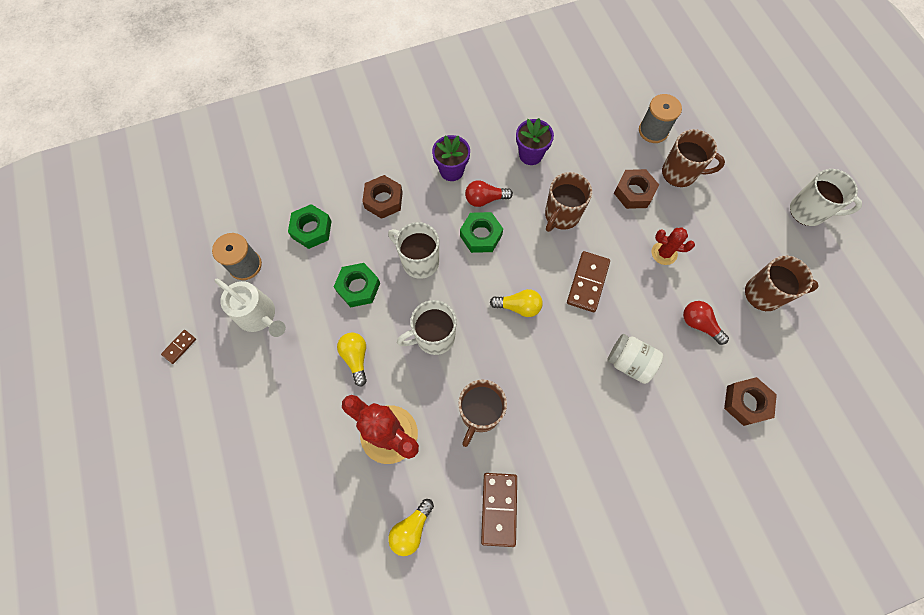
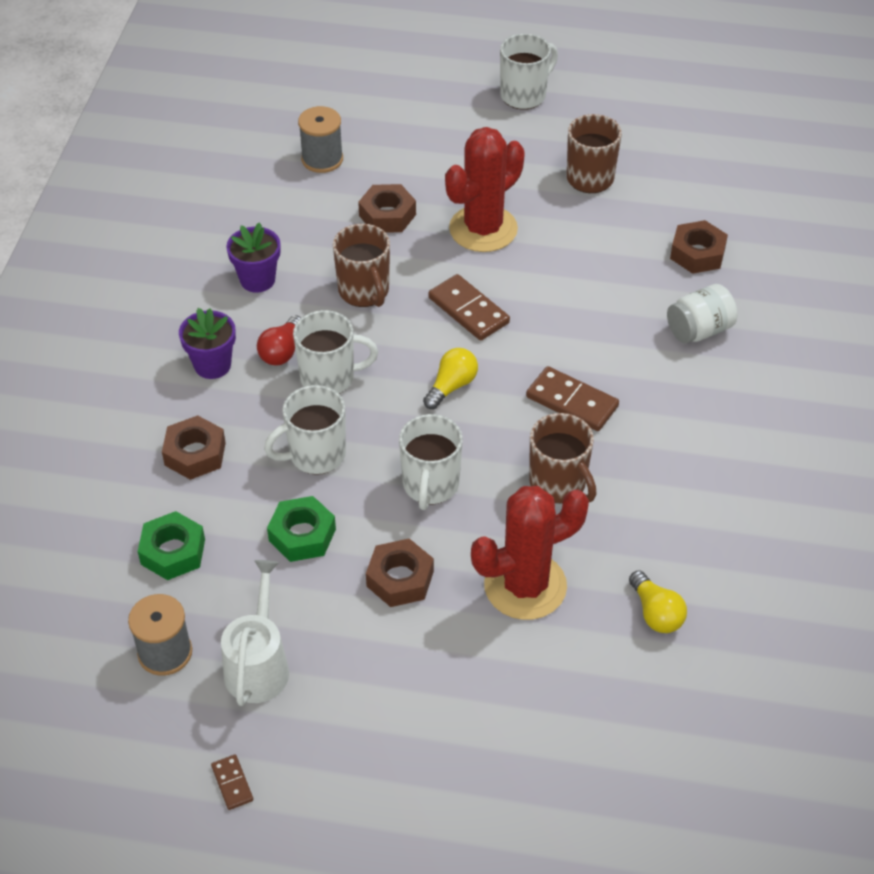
camera: 60 degrees left, 20 degrees down
(259, 316) = (258, 665): white watering can -> white watering can turned 60 degrees counterclockwise
(356, 358) = (400, 579): yellow light bulb -> brown nut
(481, 235) = (329, 378): green nut -> white mug
(499, 509) = (682, 518): brown domino -> brown domino (572, 402)
(629, 362) = (590, 322): white jar -> white jar (699, 330)
(664, 253) = (483, 229): red cactus -> red cactus, size x1.97
(680, 173) = (396, 166): brown mug -> none
(699, 324) = (587, 244): red light bulb -> none

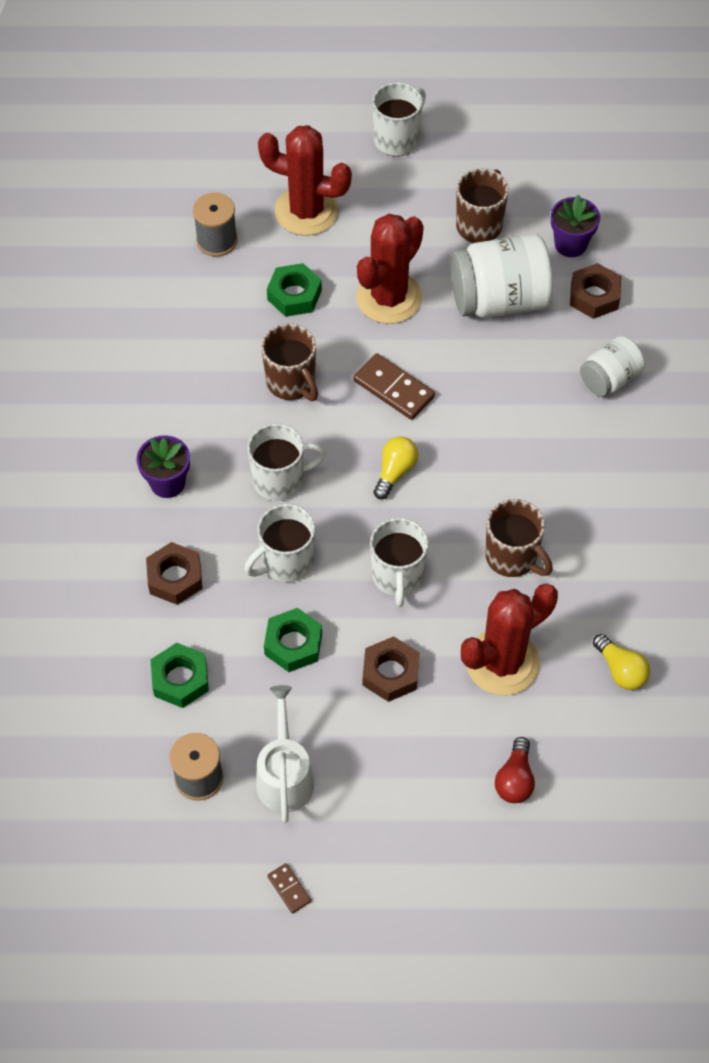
camera: 10 degrees left, 10 degrees up
(257, 280) = (187, 385): purple flower pot -> purple flower pot (570, 244)
(282, 351) = (229, 458): red light bulb -> red light bulb (515, 779)
(387, 215) = (294, 295): brown nut -> green nut
(418, 145) = (306, 211): none -> red cactus
(572, 402) = (508, 471): brown domino -> none
(597, 244) = (499, 300): none -> white jar

